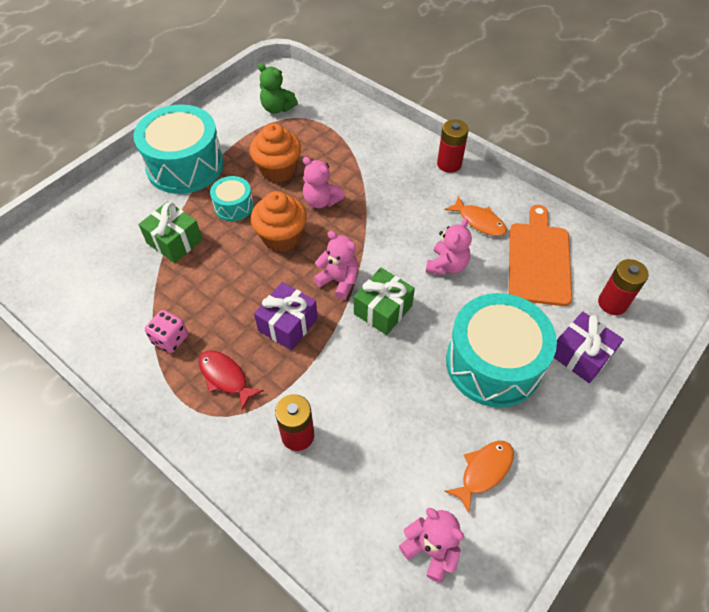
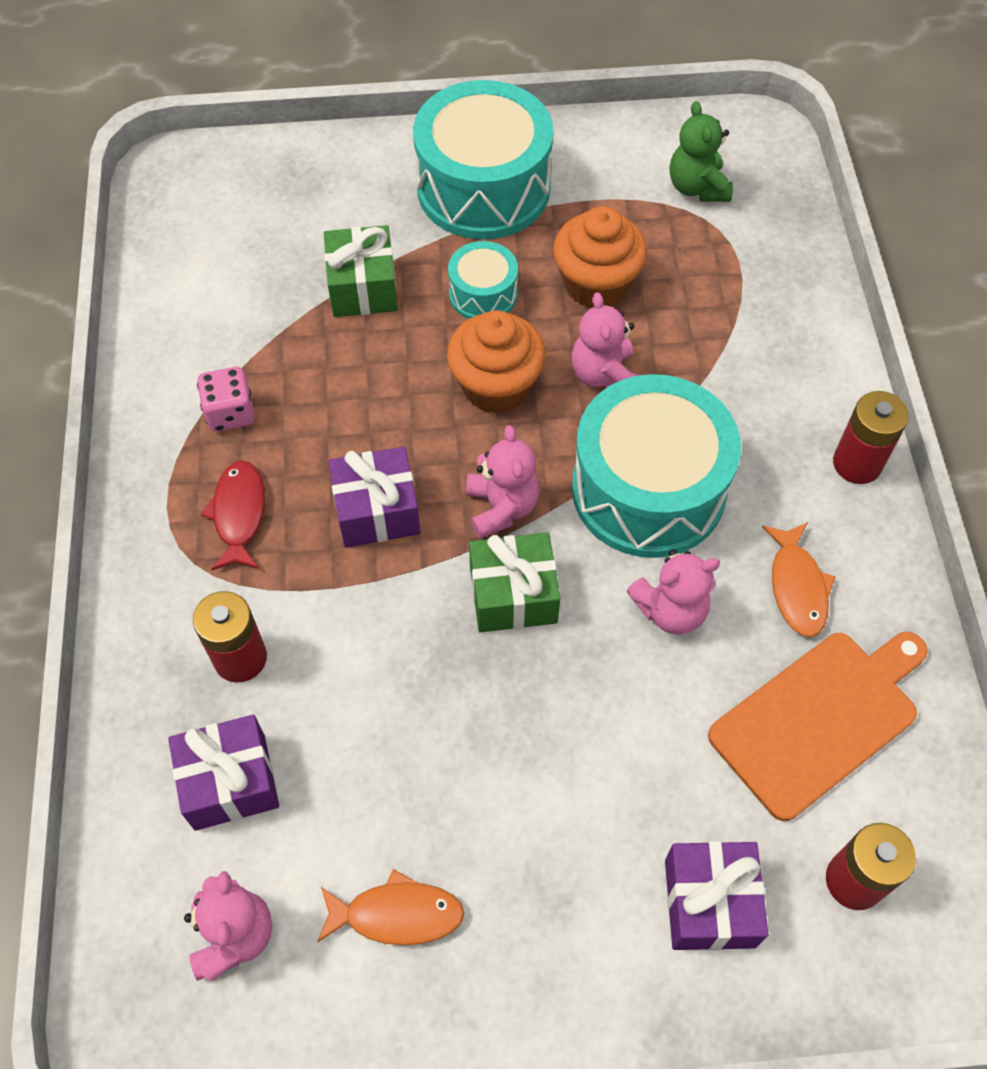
camera: 45 degrees right, 5 degrees up
(354, 489) = (230, 782): none -> purple gift
(493, 363) = (573, 797): turquoise drum -> turquoise drum (648, 489)

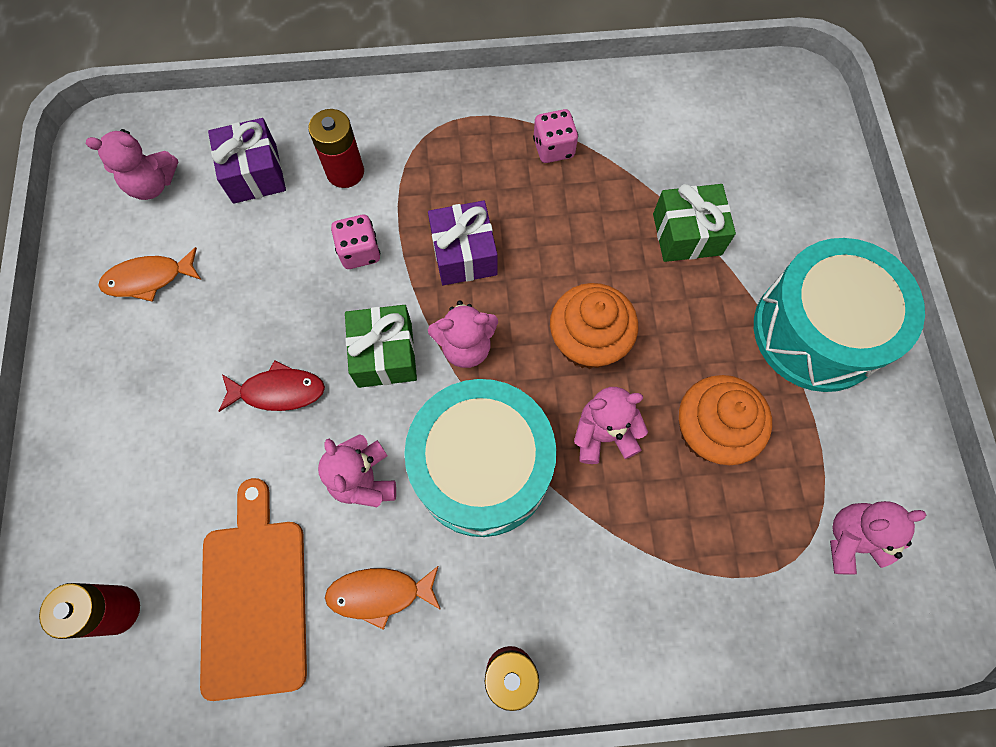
camera: 90 degrees right, 10 degrees up
(239, 514) = (463, 161): red fish -> red fish (278, 391)
(367, 632) = (359, 252): none -> pink dice
(397, 914) = (148, 279): orange fish -> orange fish turned 75 degrees clockwise
(483, 294) = (688, 331): turquoise drum -> none
(697, 187) = (851, 540): green teddy bear -> pink teddy bear
(709, 903) = (119, 492): purple gift -> none
(819, 719) = (254, 598): orange cutting board -> orange cutting board turned 150 degrees counterclockwise

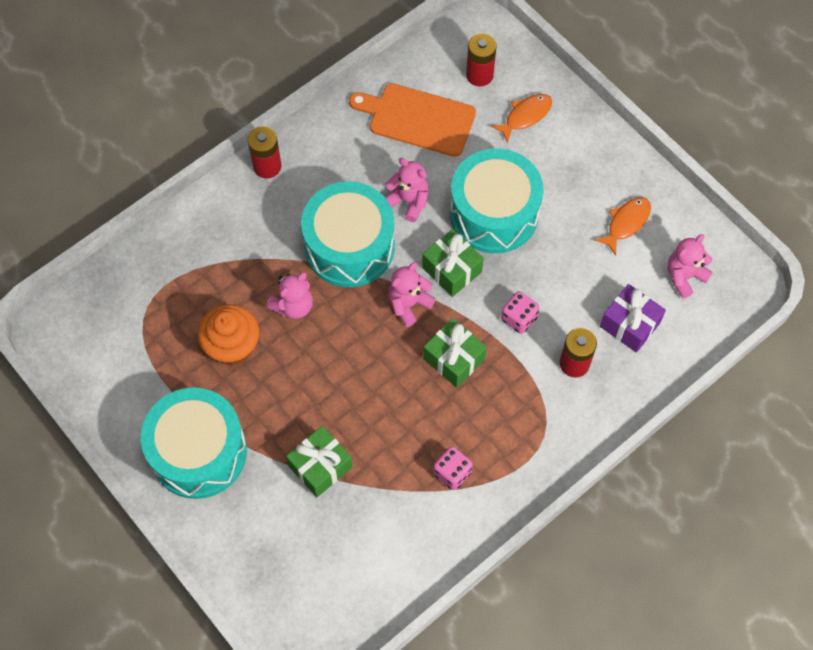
camera: 145 degrees right, 5 degrees down
(254, 598) = (417, 119): orange cutting board -> orange cutting board turned 150 degrees clockwise
(278, 391) = (494, 213): red fish -> turquoise drum
(379, 593) = (357, 158): orange fish -> orange fish (525, 116)
(464, 254) = (454, 359): purple gift -> green gift
(587, 342) = (338, 353): orange cupcake -> none
(851, 540) = (120, 336): pink teddy bear -> none

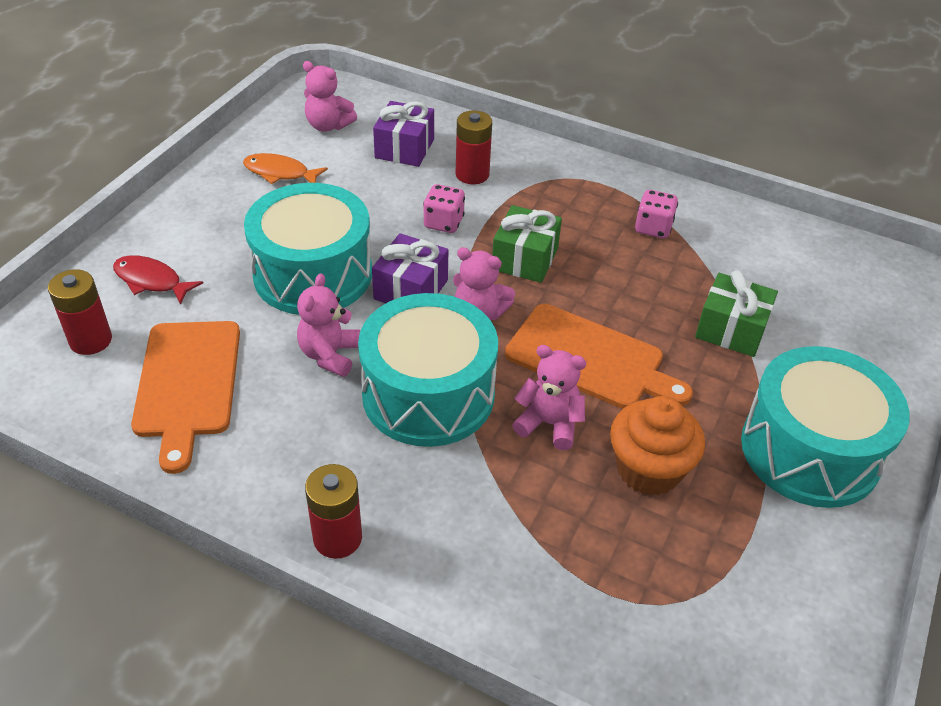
camera: 115 degrees left, 20 degrees down
(335, 356) = (590, 359): none -> orange cutting board
(451, 270) = (411, 289): green gift -> purple gift
(525, 116) = (151, 281): orange fish -> red fish

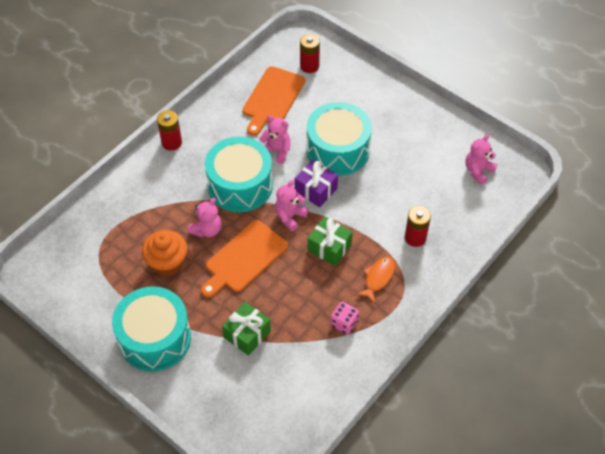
camera: 105 degrees right, 10 degrees up
(151, 281) = (346, 87): red fish -> none
(187, 384) = (272, 98): orange cutting board -> orange cutting board turned 75 degrees counterclockwise
(280, 173) = (430, 143): orange fish -> orange fish (378, 278)
(404, 148) = (448, 207): purple gift -> none
(443, 223) = (369, 214): pink dice -> none

